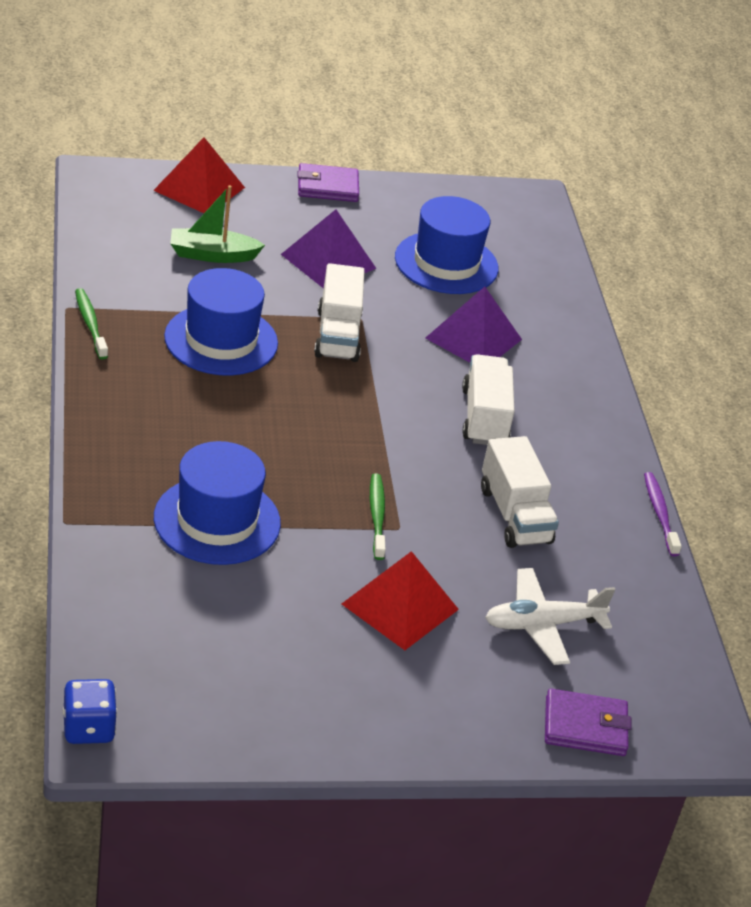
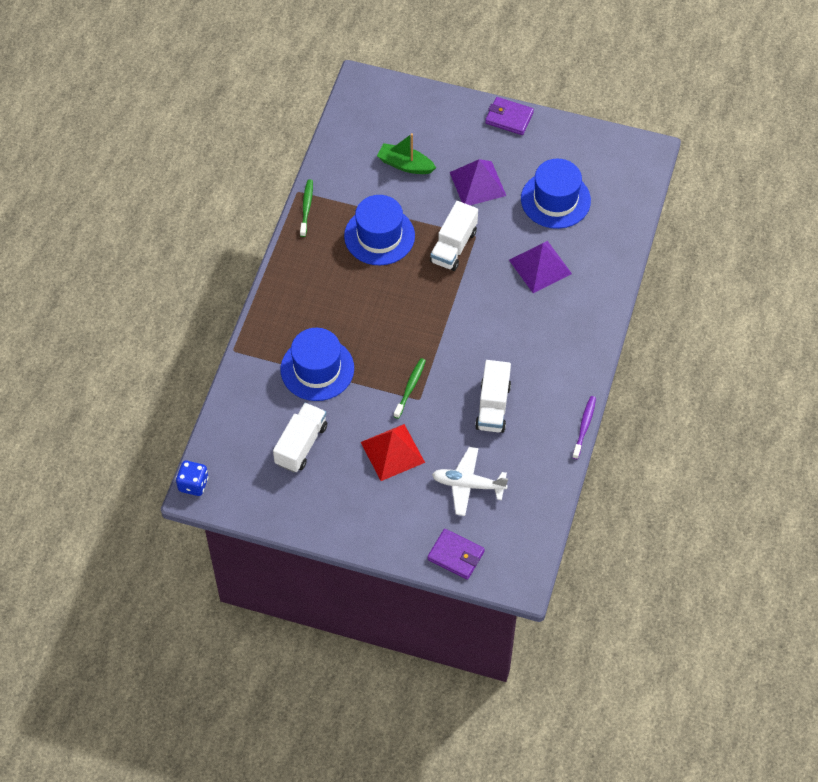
camera: 30 degrees right, 20 degrees up
(199, 189) = (422, 105): red pyramid -> none
(484, 417) = (513, 330): white truck -> white truck (301, 445)

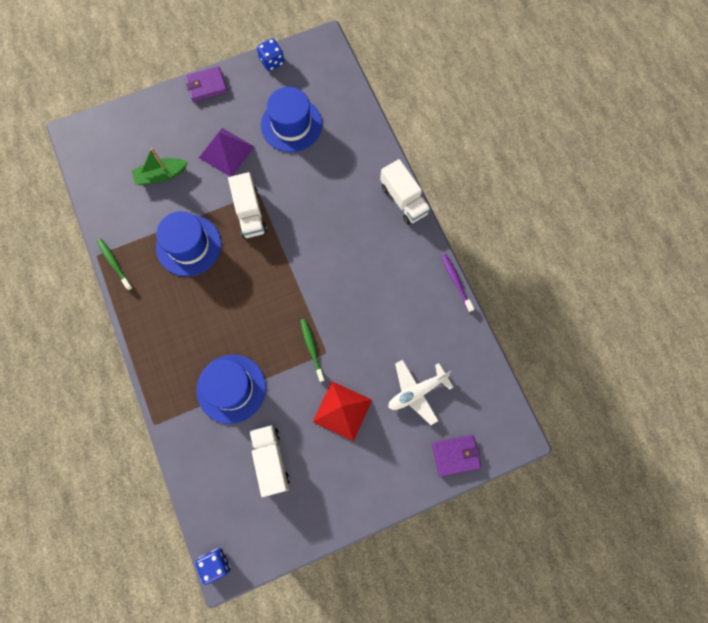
camera: 40 degrees left, 15 degrees up
(493, 406) = (382, 316): white truck -> white truck (403, 200)
(540, 266) = (323, 183): purple pyramid -> none
(586, 136) = (272, 62): none -> blue dice

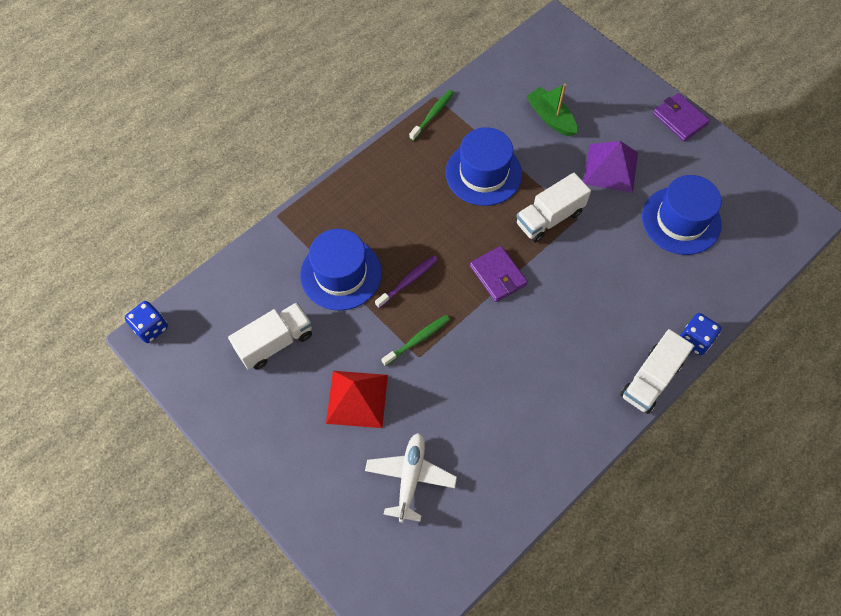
camera: 70 degrees right, 10 degrees down
(272, 62) = (749, 171): blue dice -> blue dice (695, 340)
(417, 392) = (410, 478): white plane -> white plane turned 60 degrees clockwise
(455, 455) = (348, 552): purple wallet -> purple wallet (498, 275)
(456, 282) = (572, 480): purple toothbrush -> purple toothbrush (408, 281)

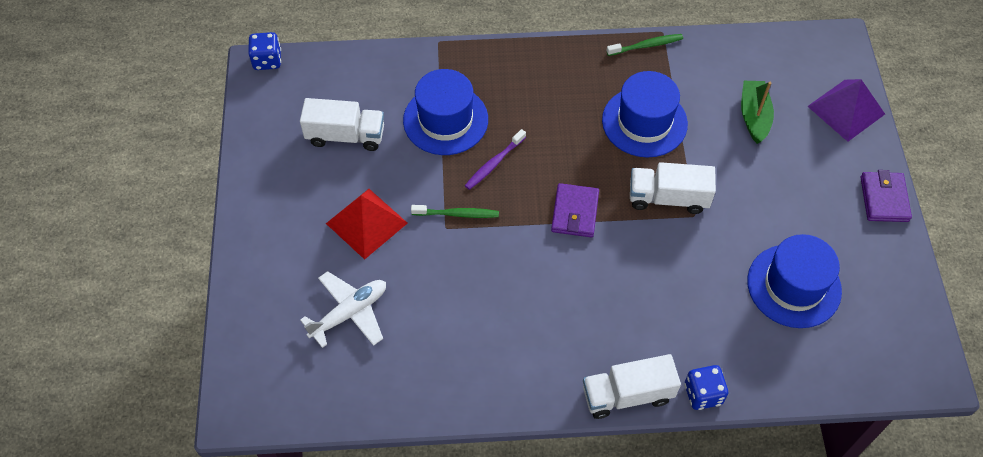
camera: 40 degrees right, 5 degrees down
(408, 281) = (494, 163): purple toothbrush -> purple toothbrush turned 135 degrees clockwise
(610, 168) = (769, 195): purple pyramid -> purple pyramid (846, 110)

